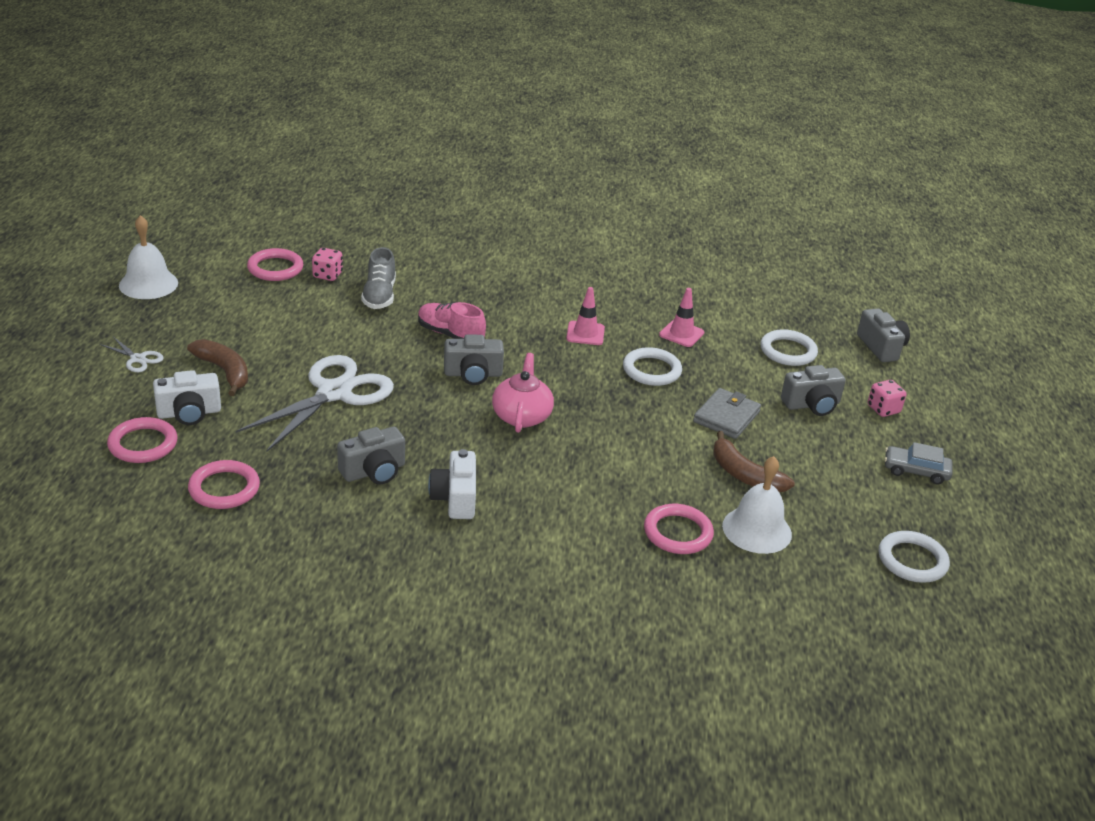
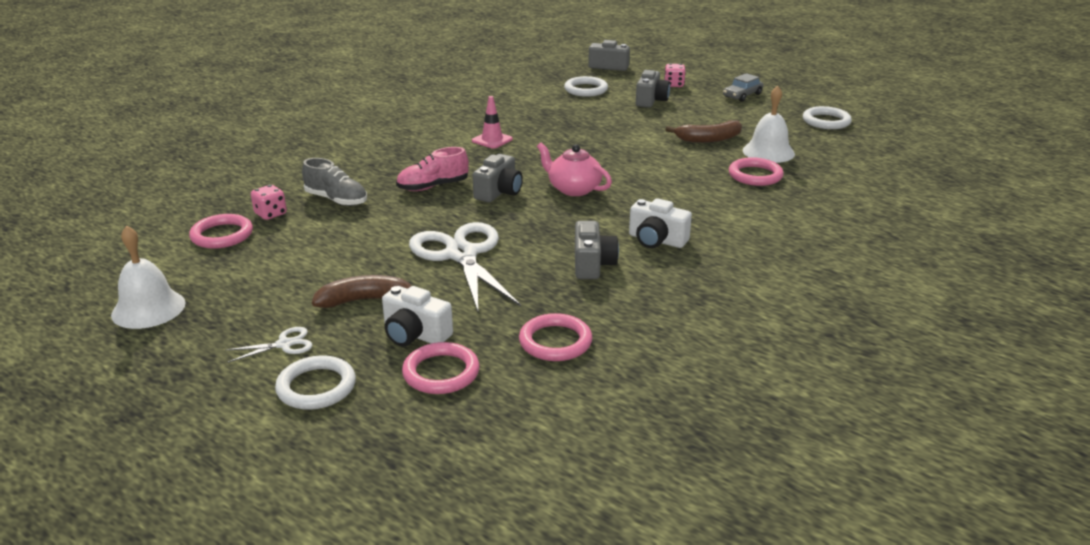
camera: 55 degrees left, 5 degrees down
(189, 413) = (415, 334): white camera -> white camera turned 105 degrees clockwise
(651, 370) = (563, 132): white ring -> white ring (316, 387)
(681, 334) = (529, 112): pink traffic cone -> none
(726, 417) = (640, 126): grey wallet -> none

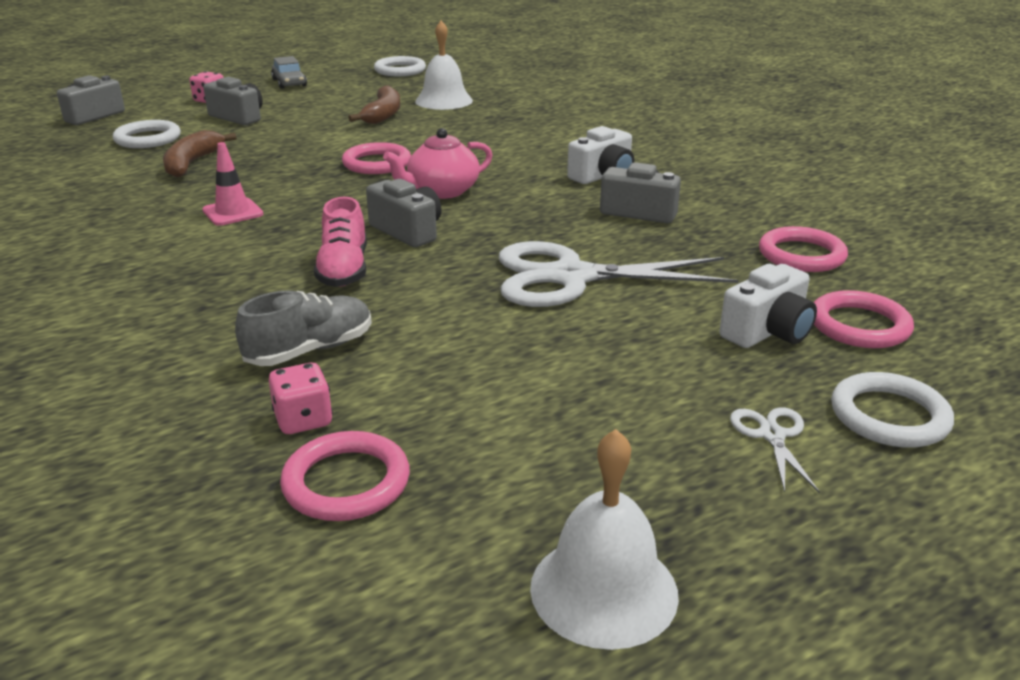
camera: 70 degrees left, 0 degrees up
(366, 300) = (665, 356): brown banana -> brown banana (192, 163)
(755, 175) = (492, 115): pink ring -> pink ring (377, 163)

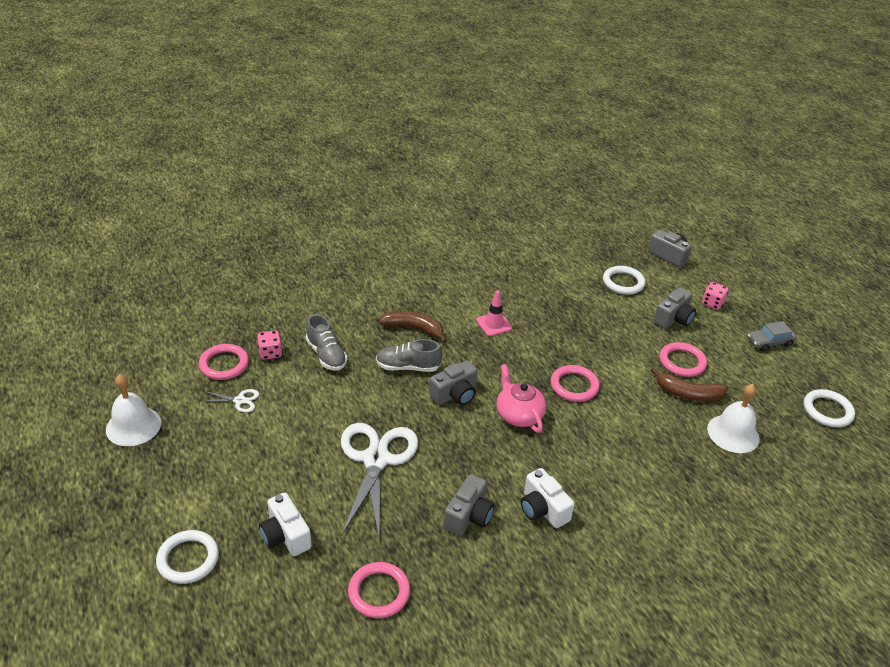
camera: 95 degrees right, 10 degrees up
(192, 163) = (576, 304): brown banana -> brown banana (414, 329)
(344, 270) = (408, 367): pink shoe -> grey shoe
(772, 435) = (194, 504): white scissors -> white scissors (239, 401)
(859, 325) = (277, 585): pink ring -> pink ring (682, 362)

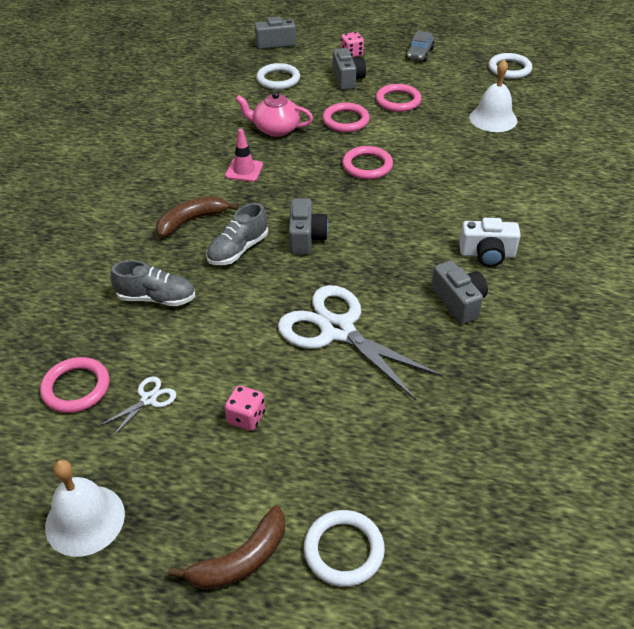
camera: 50 degrees left, 5 degrees up
(270, 353) = (103, 340): pink dice -> pink dice (246, 418)
(285, 535) = (378, 447): white camera -> none
(379, 592) = (502, 407): pink ring -> pink ring (345, 120)
(518, 415) = (369, 213): pink teapot -> pink teapot (275, 129)
(688, 393) = (433, 116): brown banana -> brown banana (241, 560)

